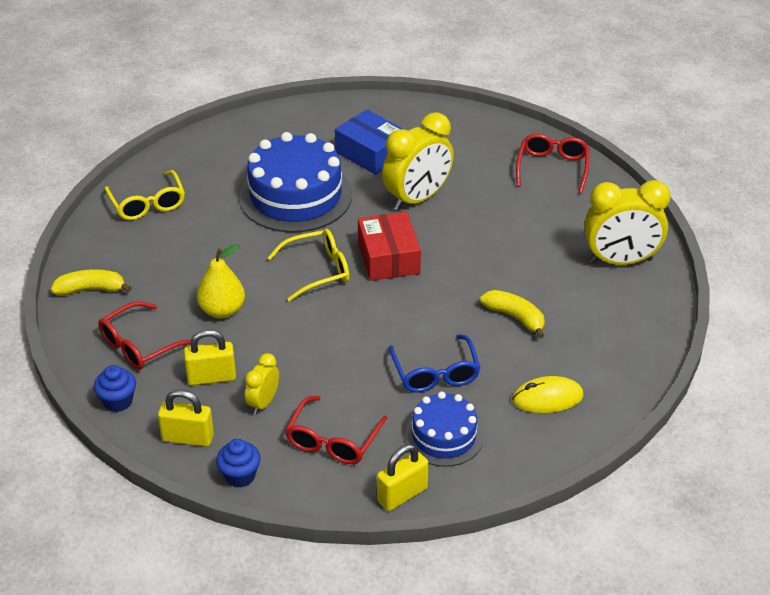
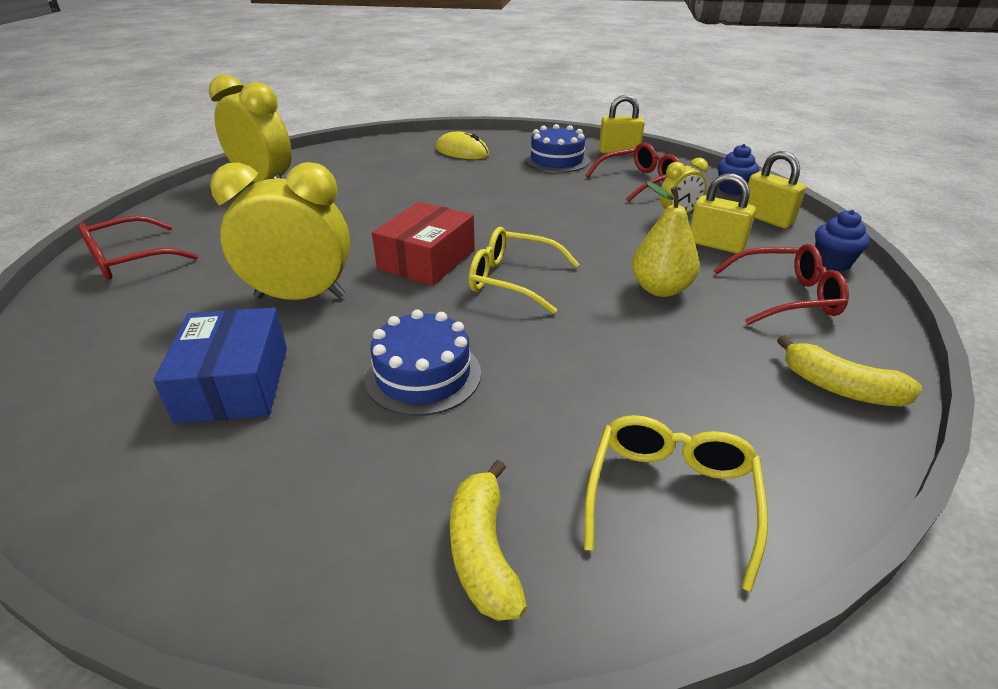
camera: 140 degrees left, 5 degrees down
(295, 196) = (423, 375): blue cake -> blue cake, size x0.58
(435, 373) = (515, 183): blue glasses -> none
(515, 317) = (403, 186): yellow banana -> yellow banana (483, 552)

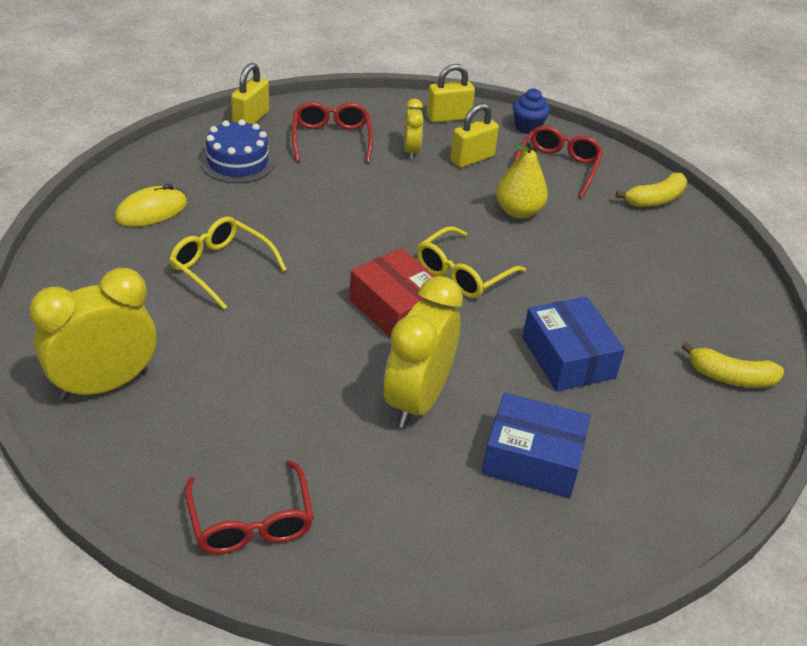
camera: 70 degrees left, 5 degrees up
(423, 375) = (568, 357): blue cake -> blue box
(671, 497) = (715, 298): yellow glasses -> yellow glasses (221, 267)
(732, 189) = (386, 105): blue cupcake -> none

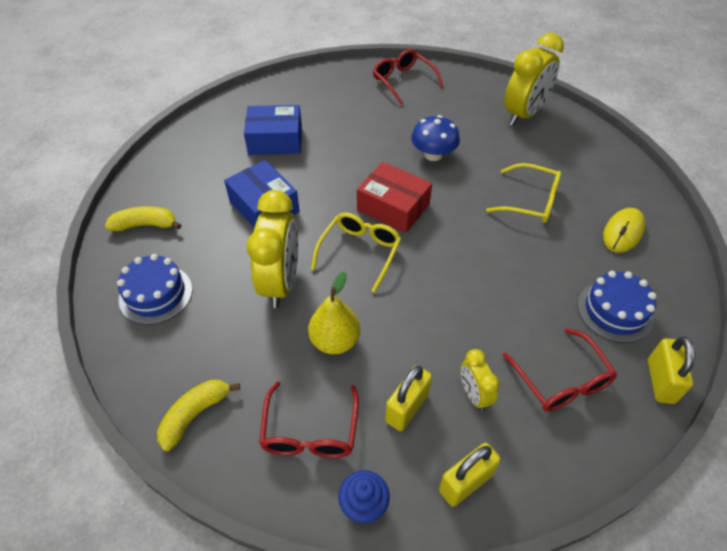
camera: 165 degrees right, 10 degrees up
(298, 361) = (433, 154): none -> blue mushroom
(417, 400) = (351, 152): yellow clock -> yellow clock (281, 283)
(704, 296) = (156, 294): none -> blue cake

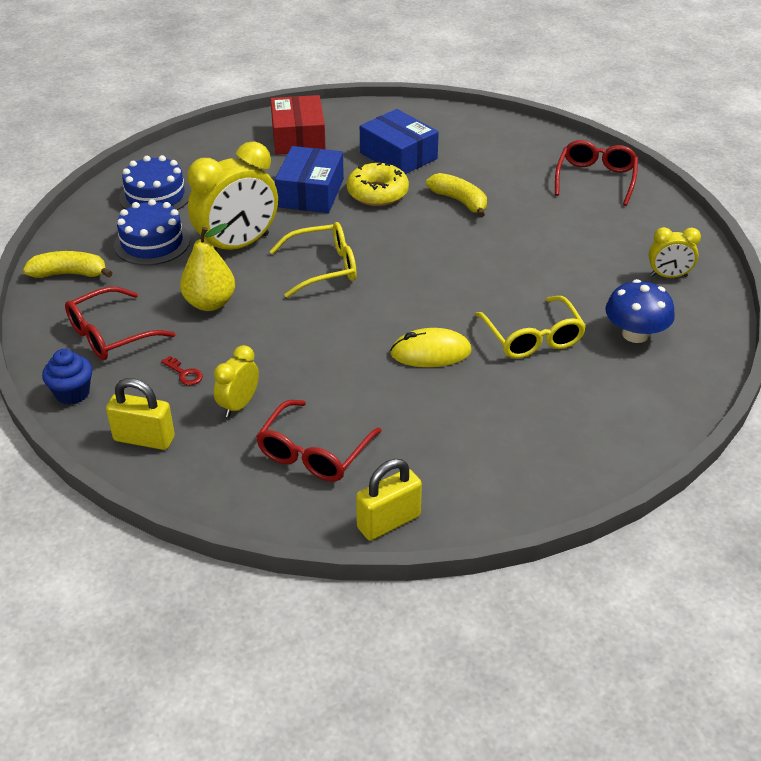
camera: 50 degrees right, 10 degrees down
(145, 225) = (216, 152): yellow banana -> yellow banana (459, 201)
(305, 175) = (377, 193): none -> yellow donut
(393, 207) = (404, 259): red box -> red box (298, 138)
(407, 408) = (184, 373): yellow padlock -> red key
(433, 154) = (511, 248): blue mushroom -> blue mushroom (635, 334)
(523, 114) = (668, 276): yellow clock -> yellow clock, size x0.51
(615, 311) = (446, 456): blue cake -> blue cake (152, 242)
(623, 232) = (575, 420): yellow mouse -> yellow mouse (430, 352)

